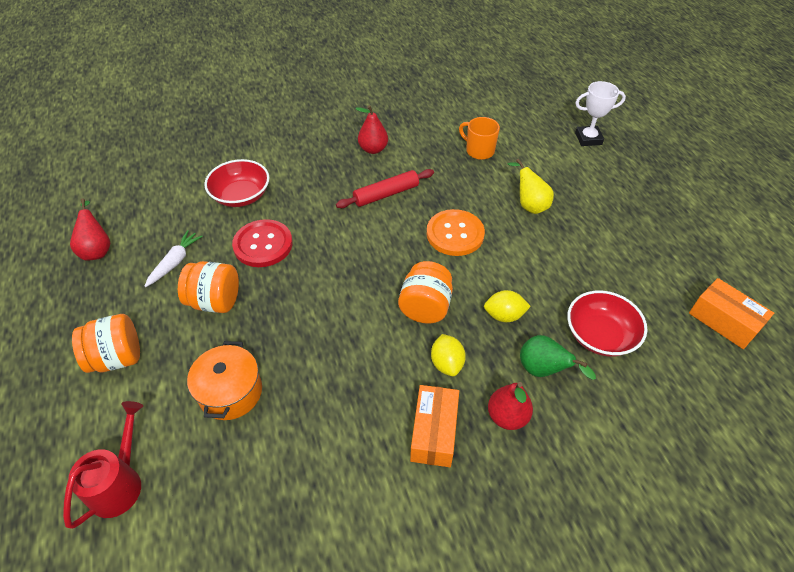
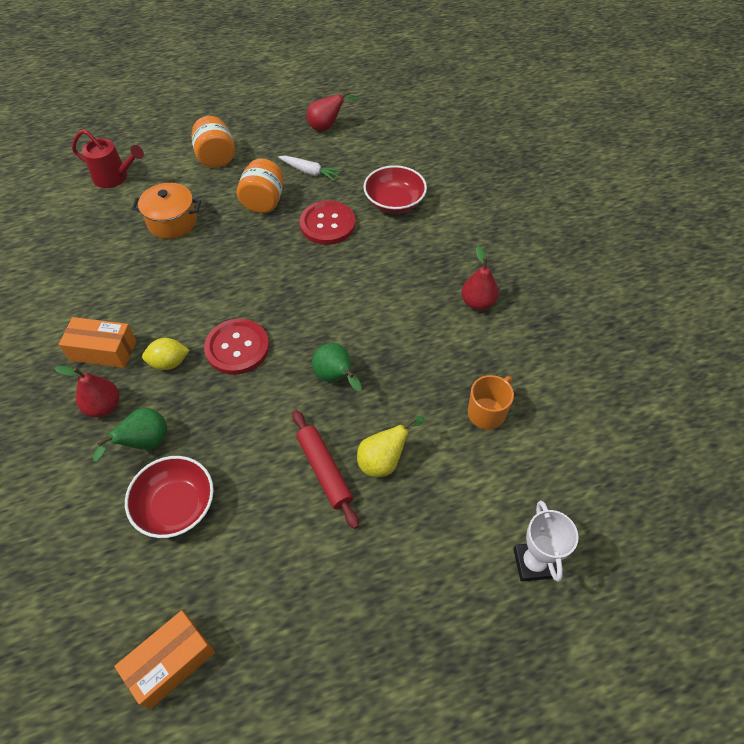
camera: 90 degrees right, 5 degrees up
(386, 194) = (399, 315): red rolling pin -> red rolling pin (324, 471)
(425, 307) = (237, 348): orange jar -> red button
(455, 234) = (336, 378): orange button -> green pear
(504, 315) = (217, 415): yellow lemon -> none

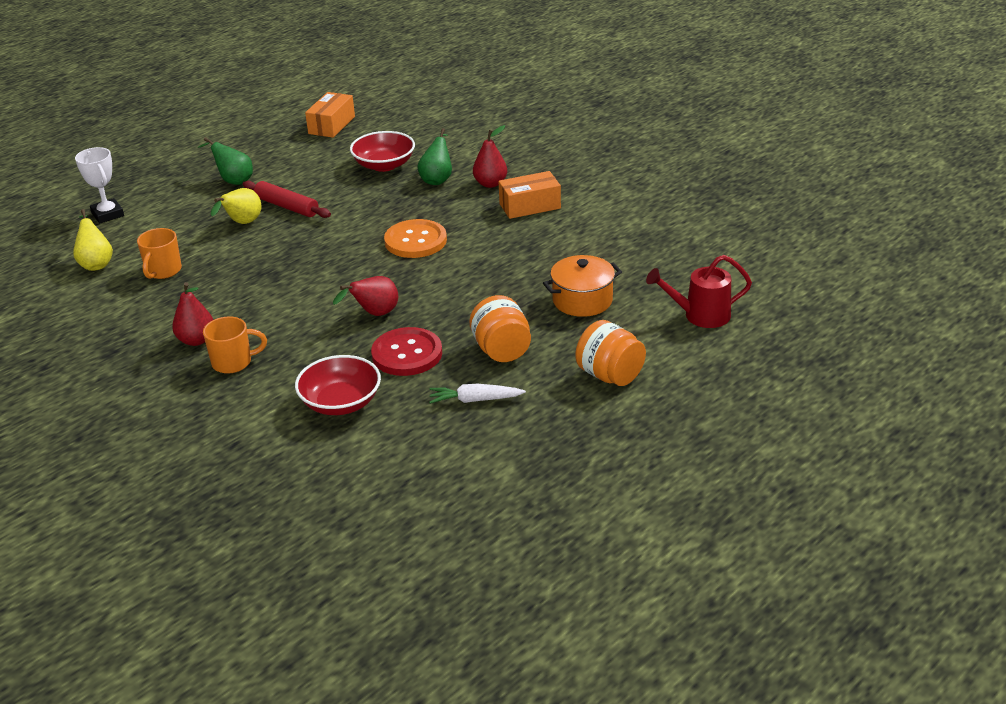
camera: 155 degrees right, 20 degrees down
(169, 363) = (465, 216): yellow lemon -> none
(237, 348) = (415, 241): red button -> orange button
(327, 127) = (502, 467): red pear -> red pear (374, 314)
(336, 378) = (311, 251): green pear -> green pear (233, 181)
(455, 267) = (233, 362): none -> orange mug
(555, 460) = (96, 263): none -> yellow pear

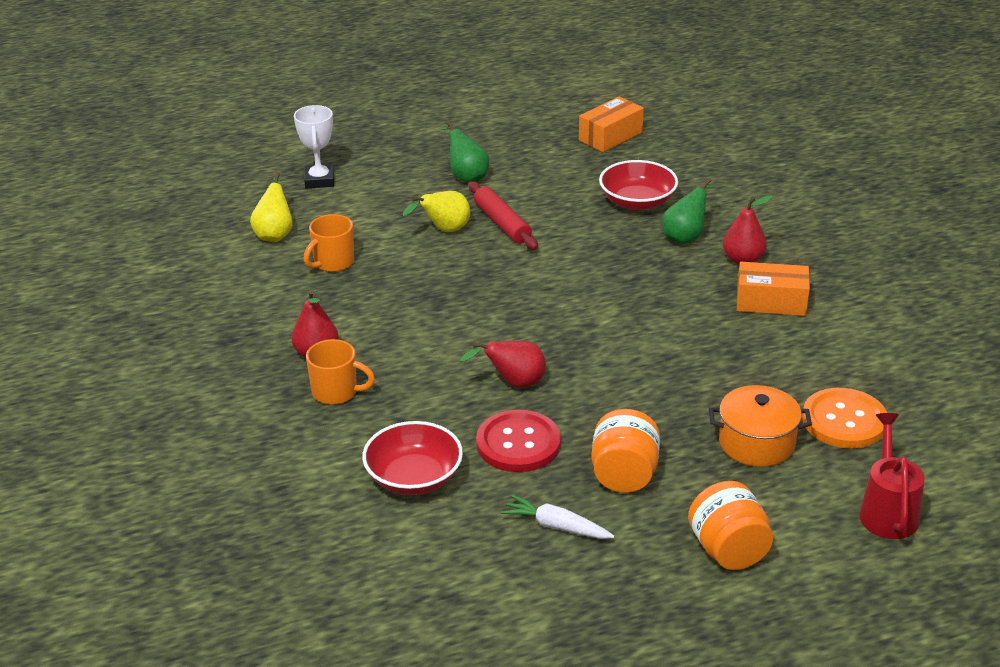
camera: 25 degrees right, 0 degrees up
(415, 241) = (613, 307): orange button -> orange button (844, 421)
(700, 316) = (887, 510): red watering can -> red watering can turned 75 degrees clockwise

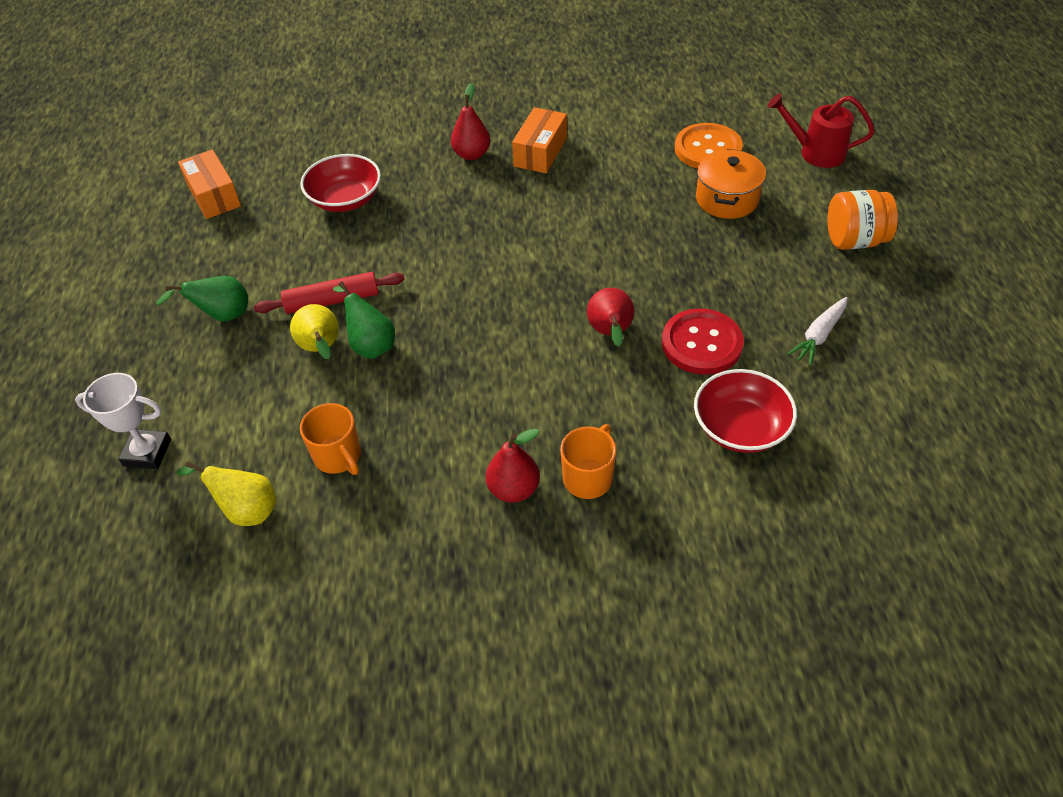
camera: 75 degrees left, 15 degrees up
(624, 475) = (756, 282): orange jar -> none
(686, 237) = (419, 180): green pear -> green pear (370, 345)

